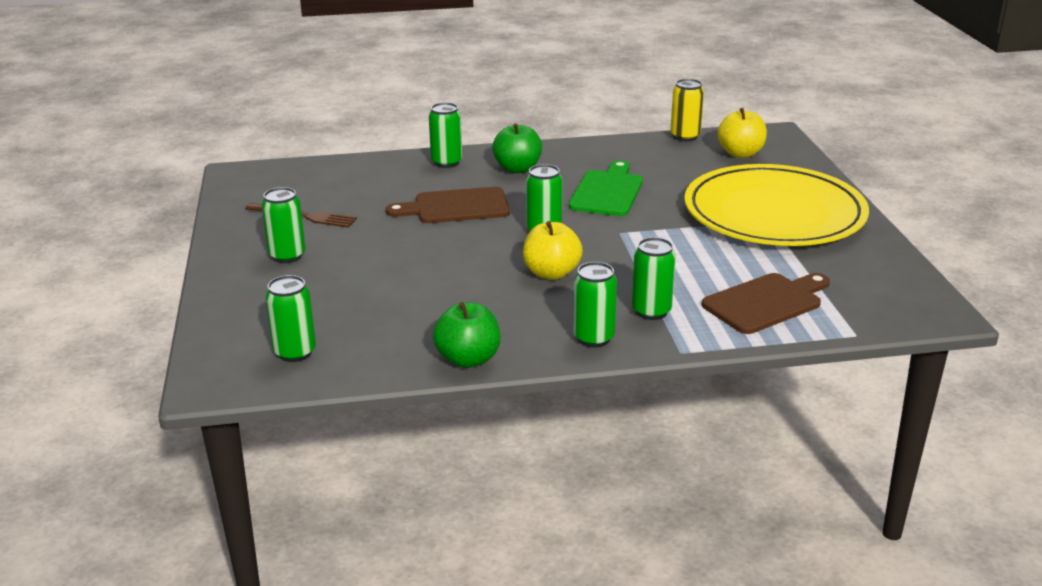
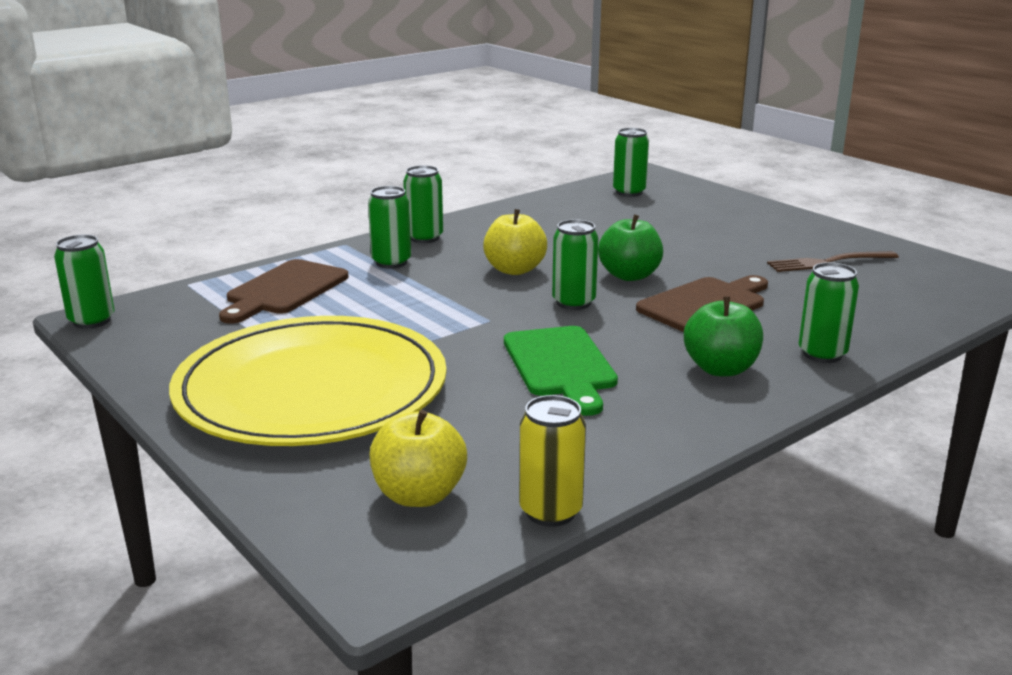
camera: 150 degrees right, 5 degrees down
(287, 256) = (764, 233): green can -> green can (92, 321)
(468, 359) = (505, 211): green apple -> green apple (629, 276)

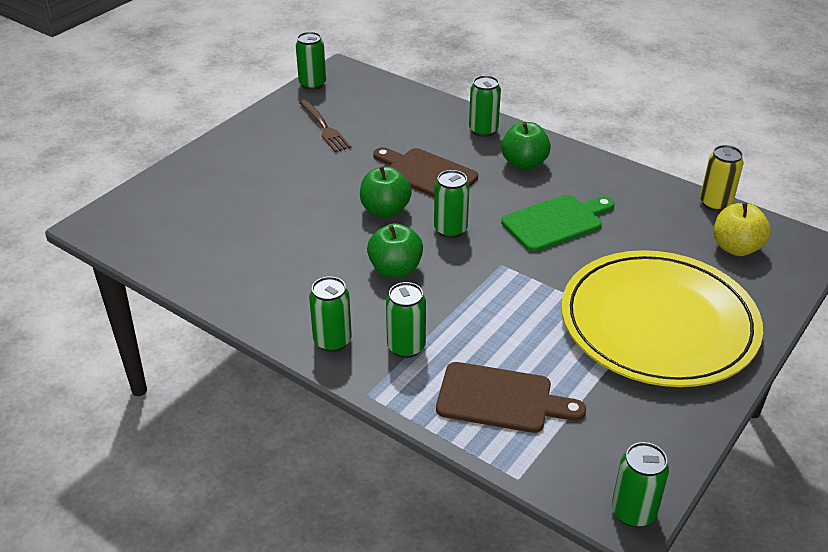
camera: 105 degrees left, 15 degrees up
(514, 270) = (395, 269): yellow apple -> green apple
(629, 192) = (161, 231): green can -> green can (312, 84)

